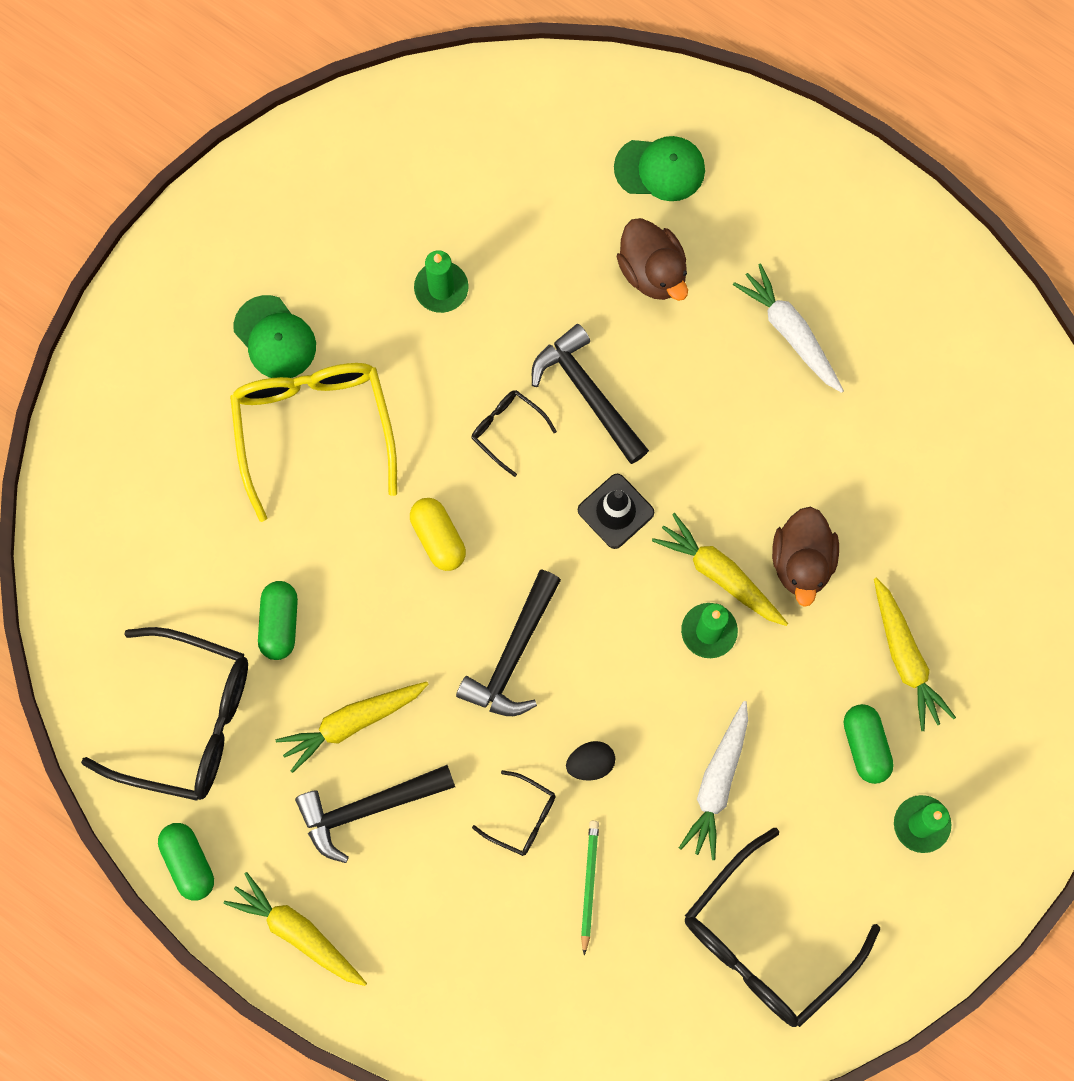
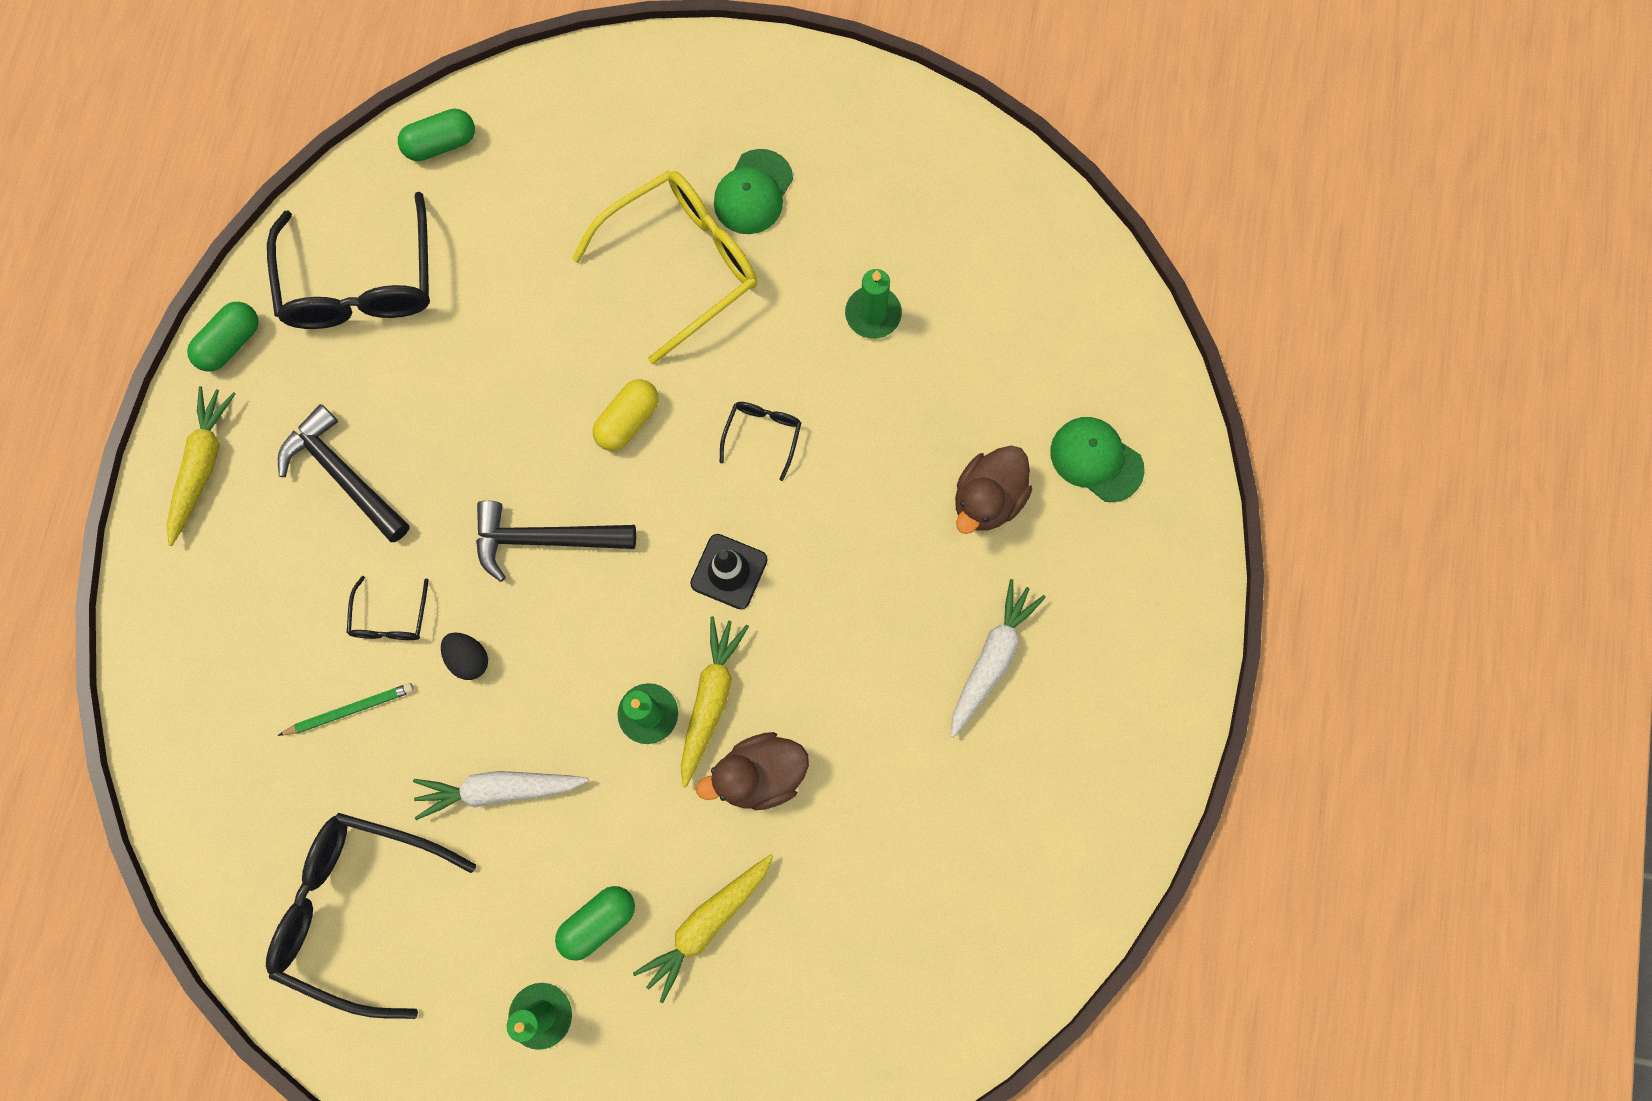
camera: 65 degrees right, 0 degrees up
(279, 623) = (485, 319): green capsule -> green capsule (441, 144)
(352, 723) = (418, 424): yellow carrot -> none
(588, 393) = (834, 493): black hammer -> none
(660, 169) = (1096, 460): green cap -> green cap turned 150 degrees clockwise

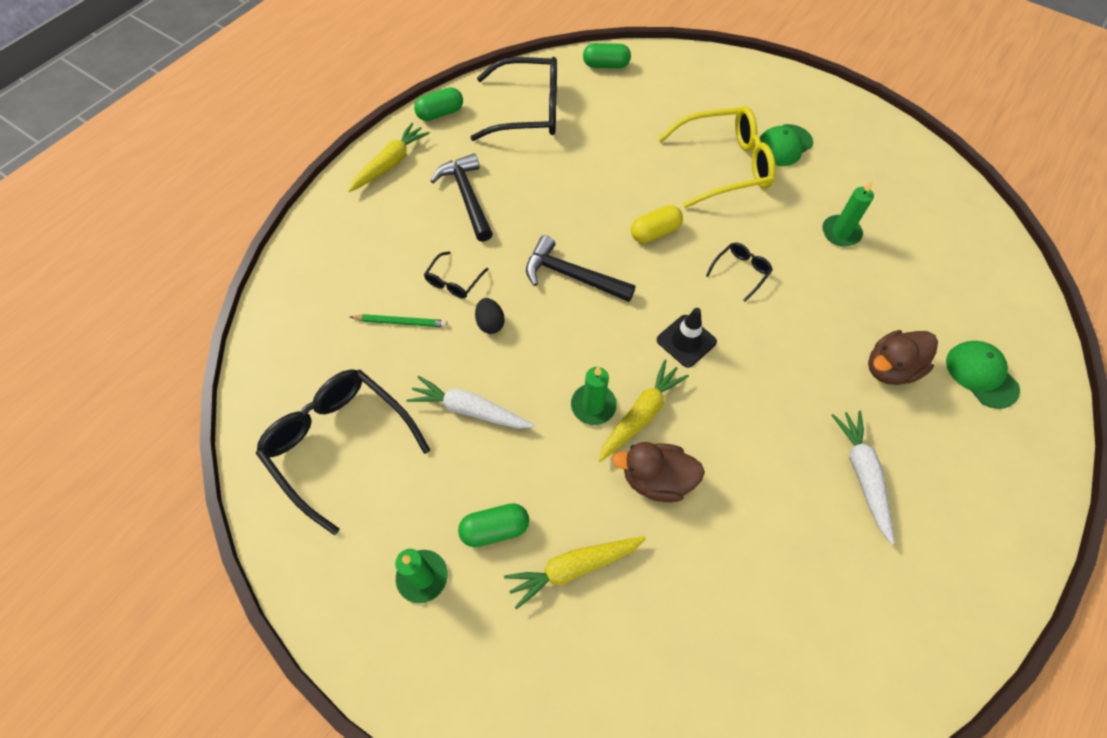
camera: 25 degrees right, 15 degrees down
(361, 282) = (528, 111): black glasses -> black glasses turned 105 degrees counterclockwise
(991, 659) = (862, 475): white carrot -> white carrot turned 60 degrees counterclockwise

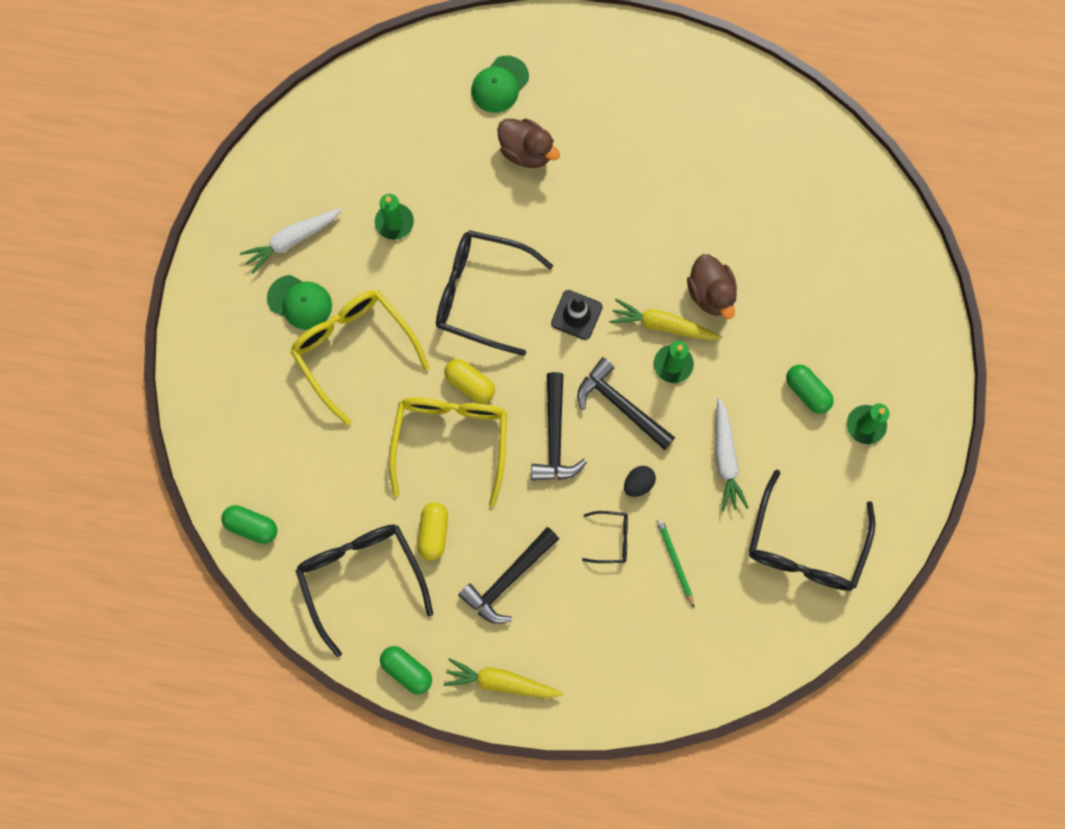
camera: 115 degrees left, 15 degrees up
(536, 163) = (433, 533): none -> yellow capsule
(573, 568) = (805, 325): yellow carrot -> none
(574, 341) = (621, 405): none -> black hammer
(606, 65) = (252, 526): green capsule -> green capsule turned 45 degrees counterclockwise
(609, 201) = (451, 441): none -> yellow glasses
(740, 272) = (481, 294): black glasses -> black glasses, size x2.20
(862, 475) = (633, 152): white carrot -> white carrot (292, 240)

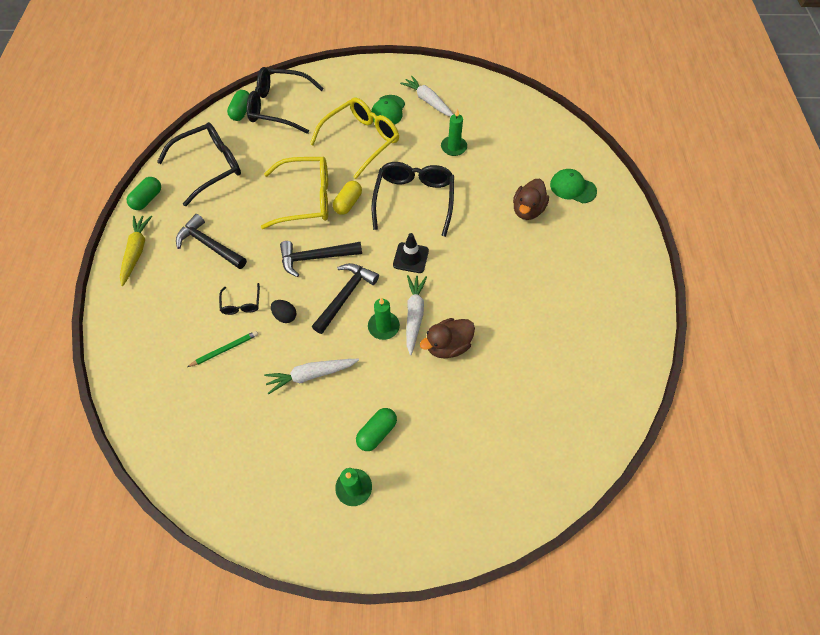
camera: 80 degrees right, 15 degrees down
(433, 533) = (241, 199): yellow capsule -> none
(662, 325) = (414, 315): yellow carrot -> white carrot
(805, 545) = (242, 448): black glasses -> black glasses (279, 107)

